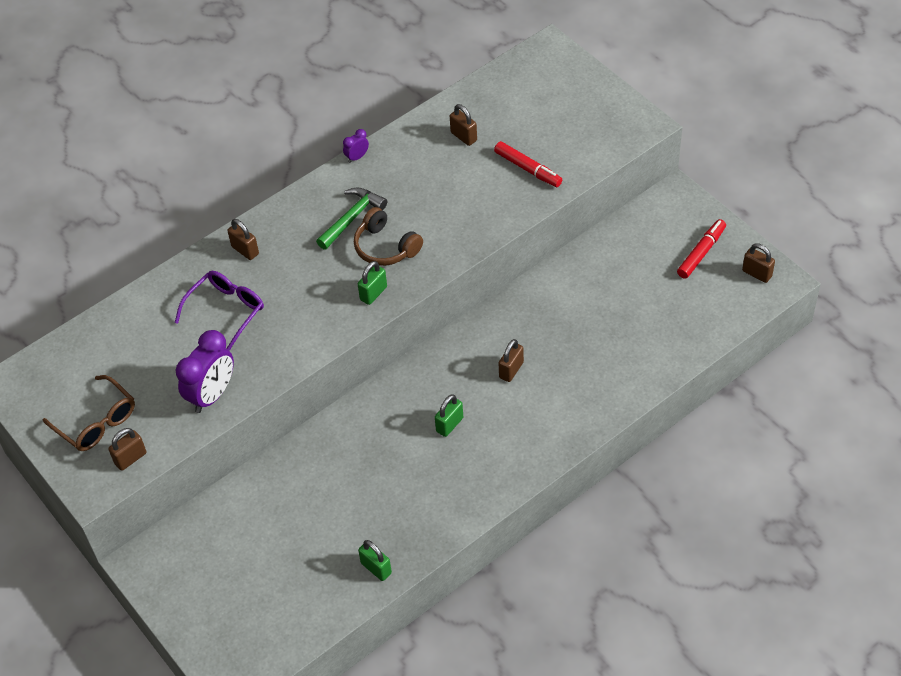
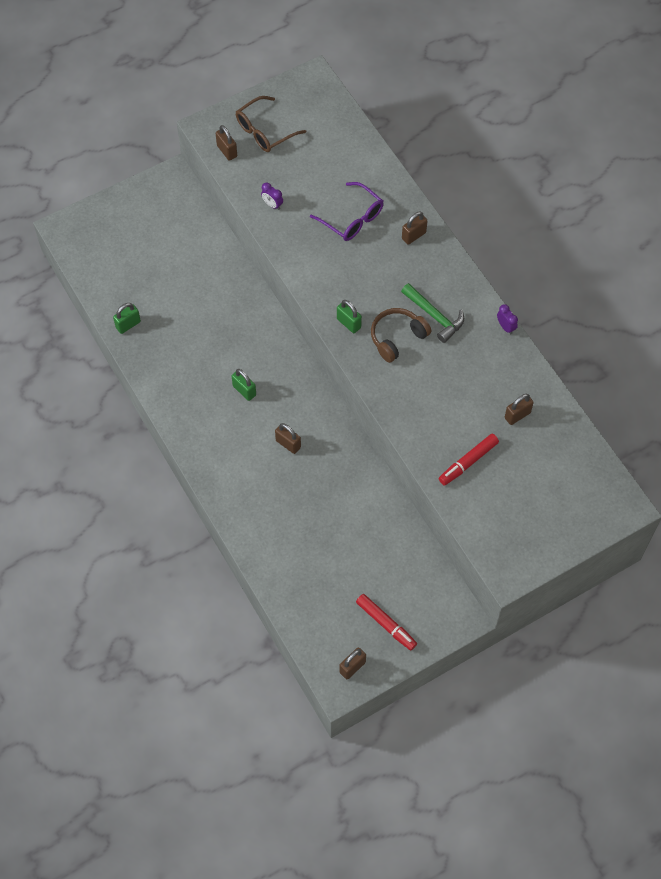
camera: 95 degrees right, 10 degrees up
(212, 394) = (272, 205): purple clock -> purple clock, size x0.47

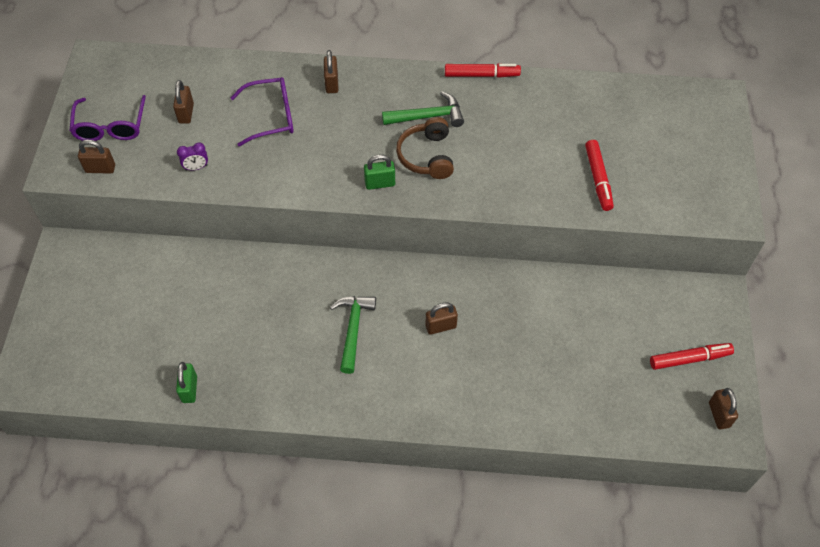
camera: 55 degrees left, 5 degrees down
(244, 390) = (353, 329): green padlock -> green hammer
(264, 131) = (110, 127): brown glasses -> purple glasses
(505, 327) = (481, 75): purple clock -> red marker
(517, 415) = (576, 117): brown padlock -> brown padlock (186, 113)

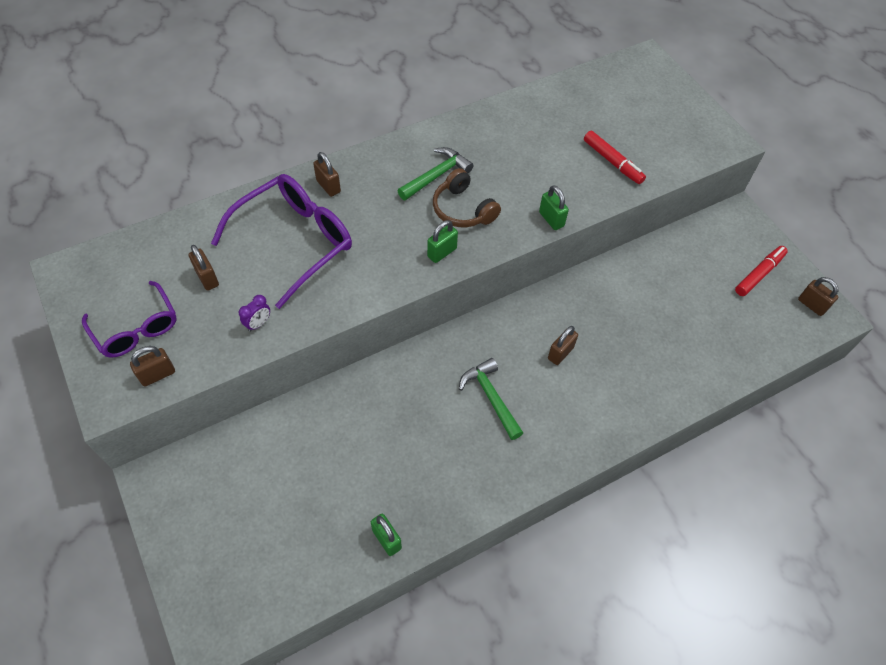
camera: 35 degrees left, 0 degrees up
(272, 116) = (295, 241): purple glasses -> purple glasses, size x1.57
(481, 75) = (453, 121): red marker -> none
(497, 202) = (551, 219): none -> green padlock

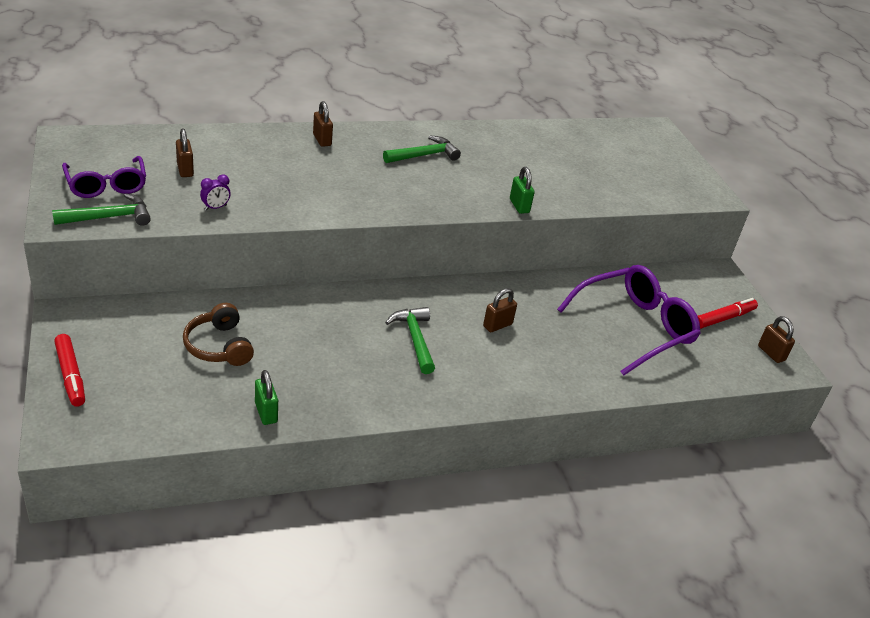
camera: 10 degrees right, 20 degrees down
(157, 375) = (109, 217): brown padlock -> green hammer
(295, 241) = (275, 166): purple glasses -> purple glasses (635, 327)
(442, 252) = (406, 203): green padlock -> none
(463, 209) = (438, 181): brown headphones -> brown headphones (219, 346)
(612, 162) = (595, 184): red marker -> red marker (71, 375)

